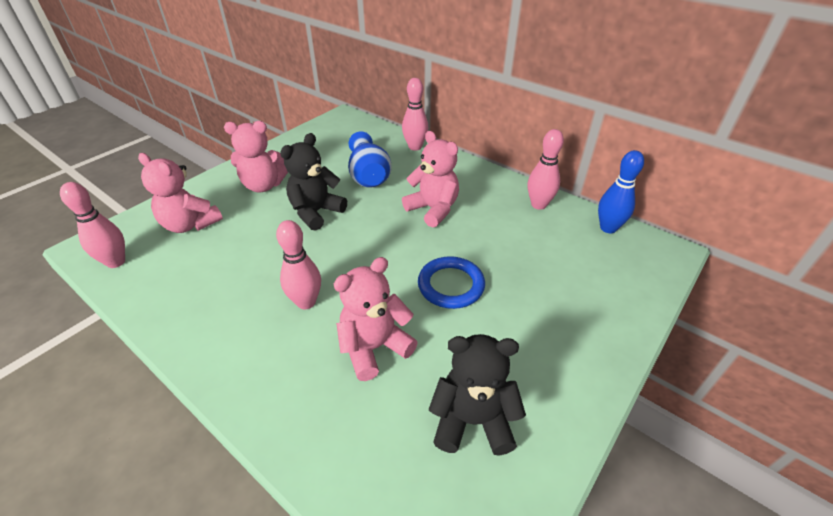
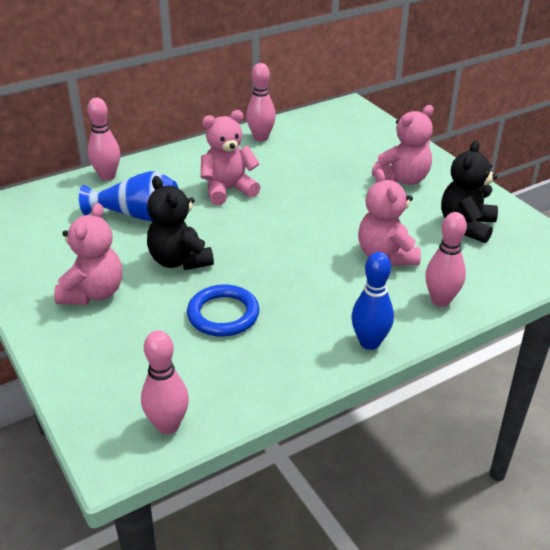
camera: 70 degrees left, 5 degrees down
(190, 224) = (133, 359): pink teddy bear -> pink teddy bear (403, 179)
(306, 302) = (316, 284): pink bowling pin -> pink bowling pin (440, 300)
(451, 285) = (335, 204): blue ring -> blue ring (223, 314)
(608, 228) = (311, 119): blue bowling pin -> blue bowling pin (369, 342)

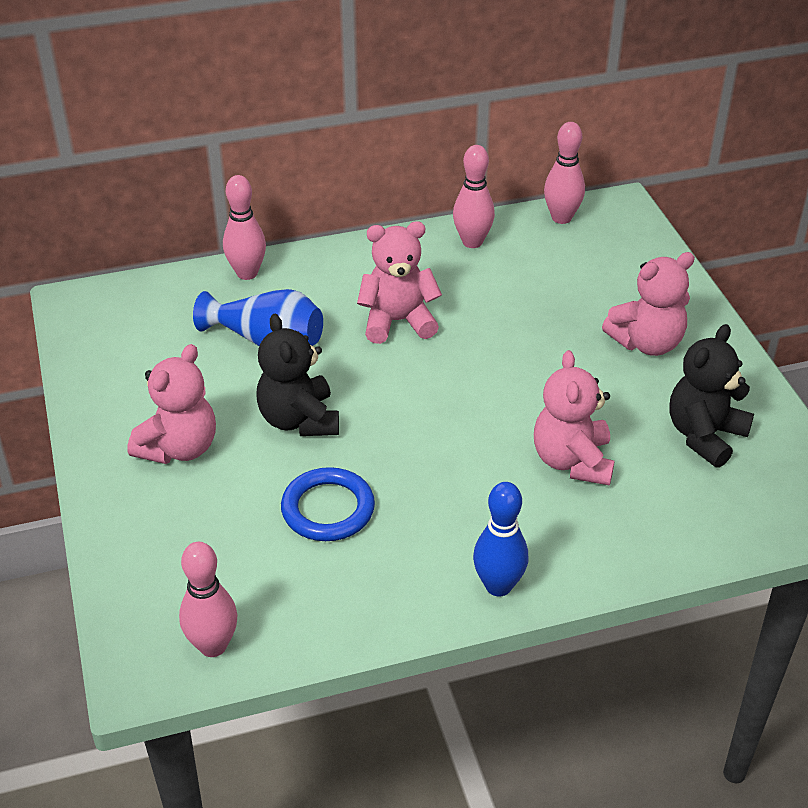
camera: 15 degrees right, 5 degrees up
(440, 300) = (618, 543): pink bowling pin -> pink bowling pin (561, 218)

